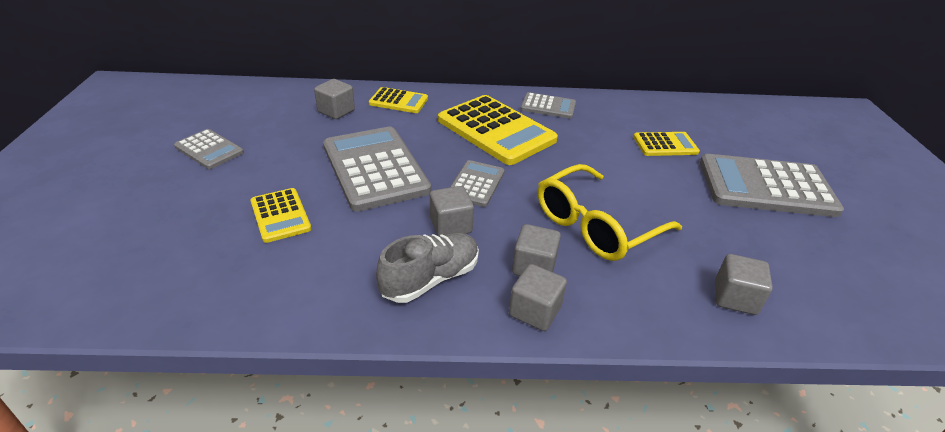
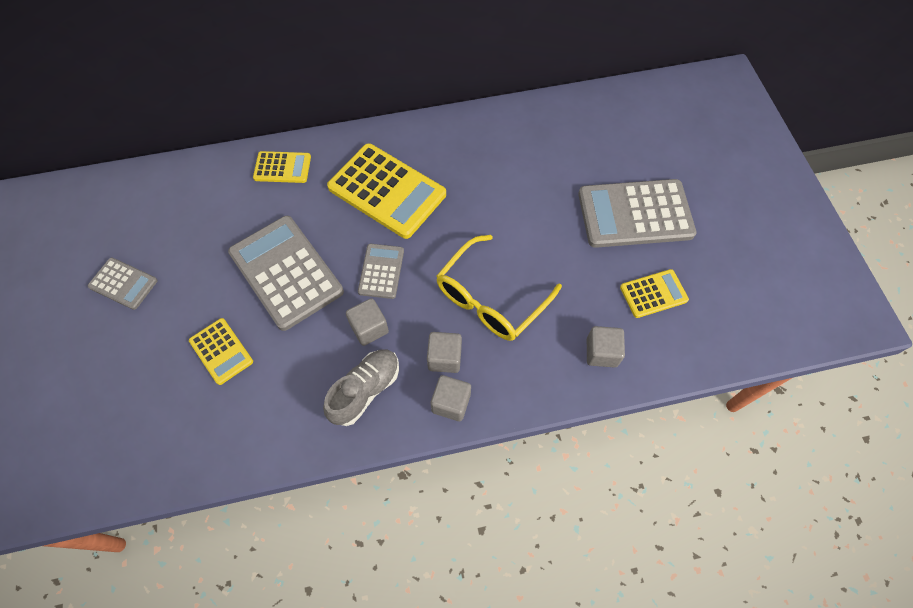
camera: 10 degrees left, 25 degrees up
(336, 111) = (225, 198): grey cube -> none
(548, 106) = (432, 141): grey calculator -> none
(665, 145) = (547, 175): yellow calculator -> yellow calculator (653, 294)

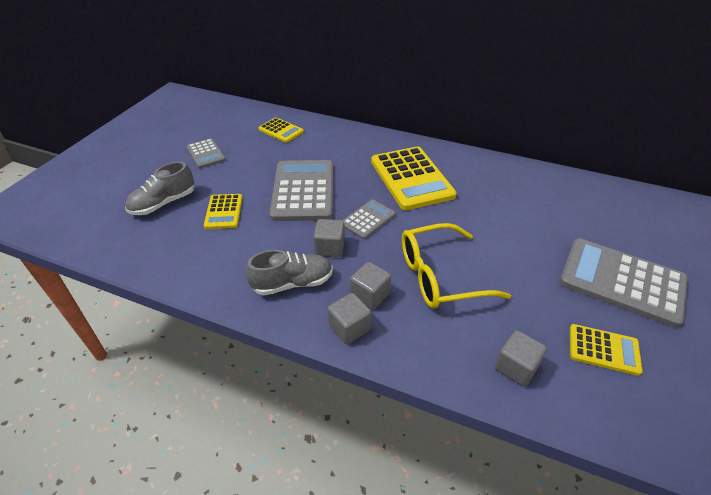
camera: 35 degrees right, 20 degrees down
(139, 382) = (163, 203): none -> grey shoe
(282, 167) = (351, 139): yellow calculator -> yellow calculator (281, 130)

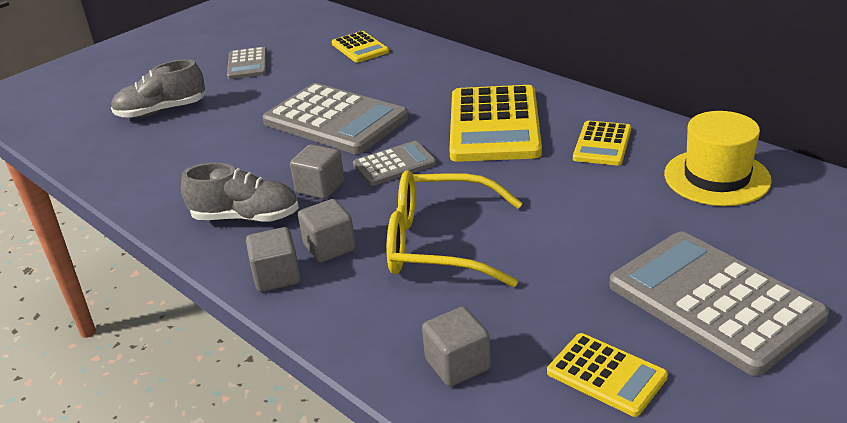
camera: 25 degrees right, 10 degrees down
(224, 212) = (222, 129): yellow calculator -> yellow calculator (602, 144)
(303, 191) = (335, 120): grey calculator -> grey calculator turned 105 degrees clockwise
(563, 195) = (716, 177): none -> yellow hat

